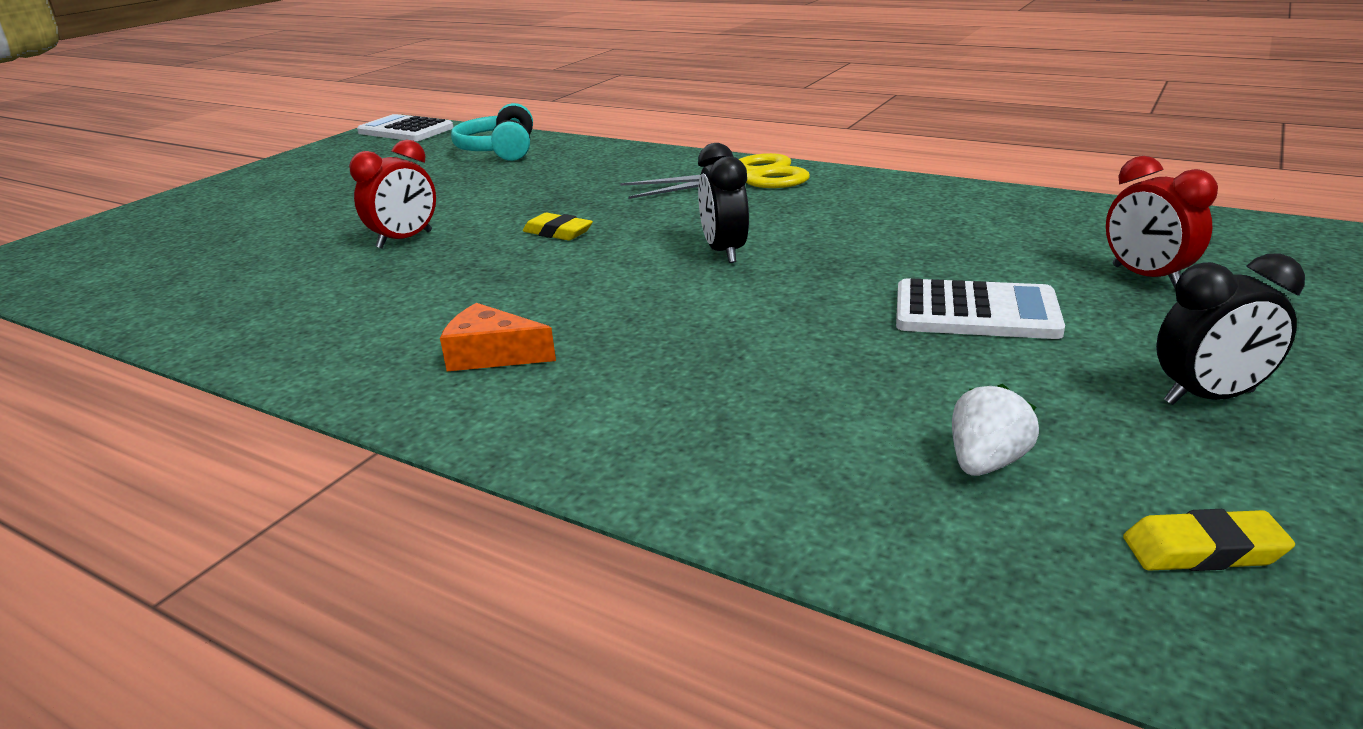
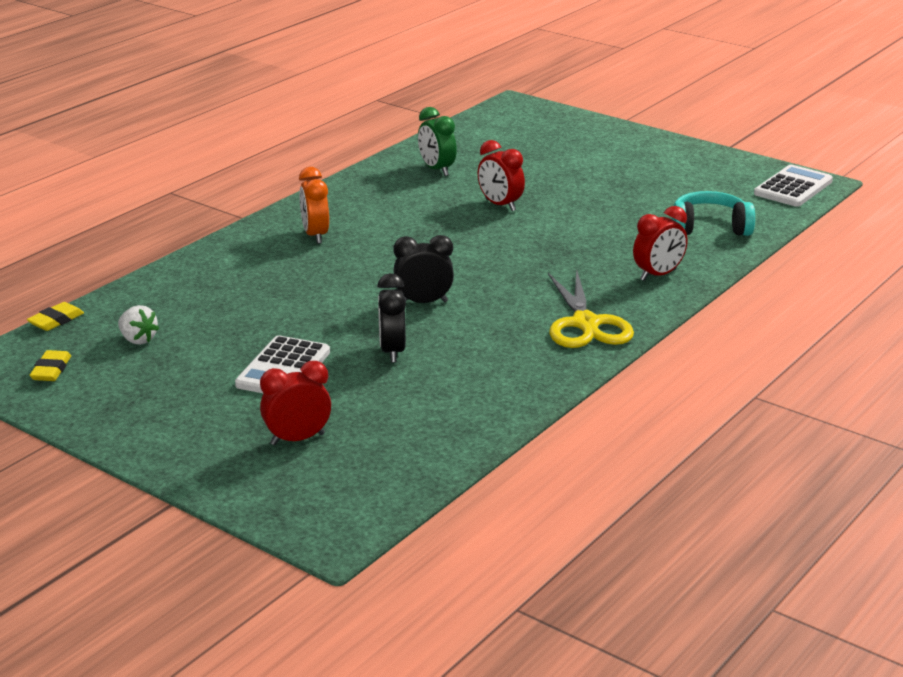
camera: 95 degrees right, 0 degrees up
(240, 292) = (436, 170): none -> green clock
(492, 355) = (315, 235): orange cheese -> orange clock
(558, 232) = (489, 251): yellow eraser -> yellow eraser (56, 321)
(619, 161) = (658, 275): none -> red clock
(1209, 398) = (148, 409): black clock -> black clock (392, 351)

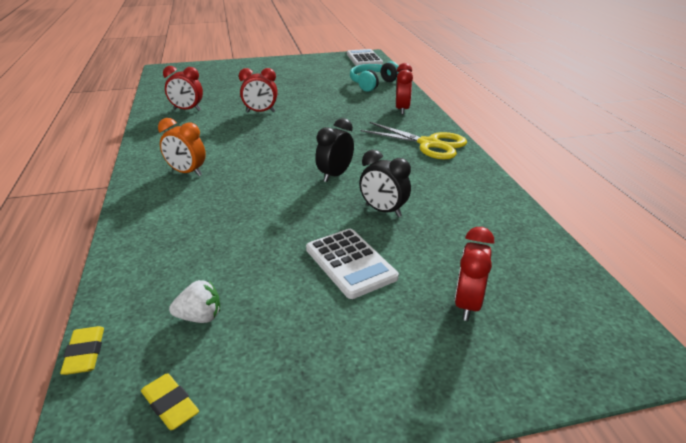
camera: 50 degrees left, 5 degrees up
(436, 170) = (187, 110): green clock -> red clock

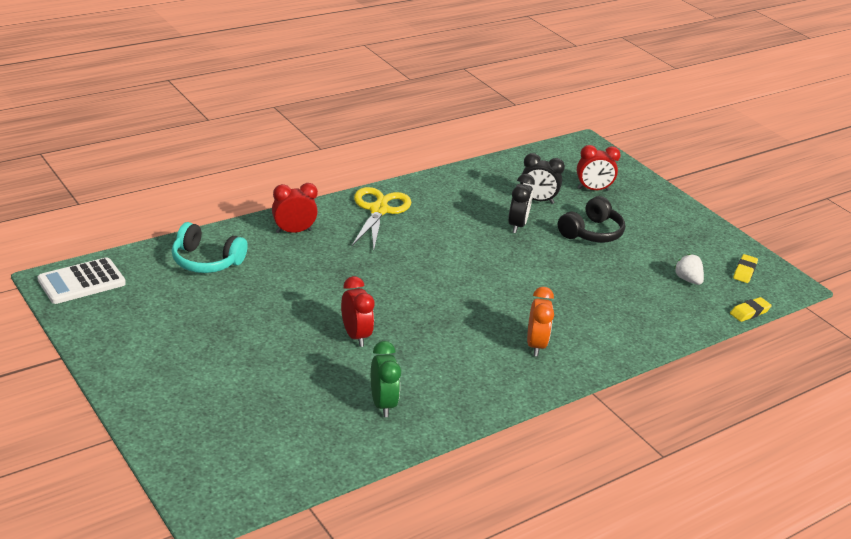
camera: 115 degrees left, 0 degrees up
(187, 110) = (382, 404): red clock -> green clock
(335, 175) = (478, 255): black clock -> black clock (537, 200)
(350, 263) = (591, 232): white calculator -> black headphones

